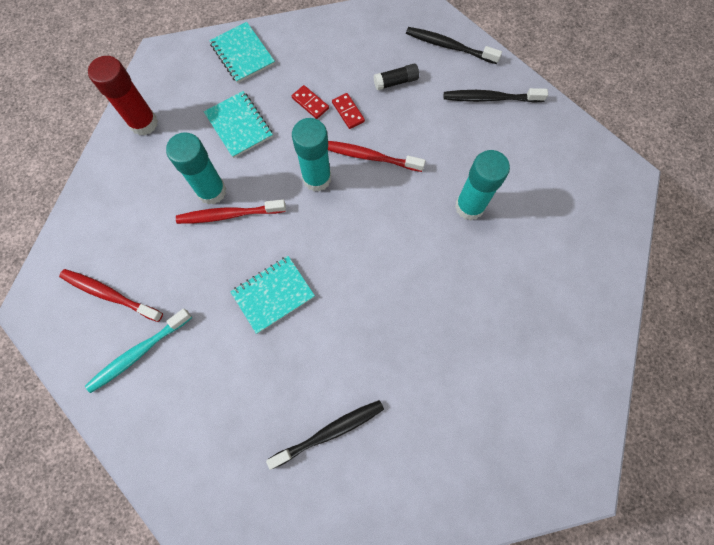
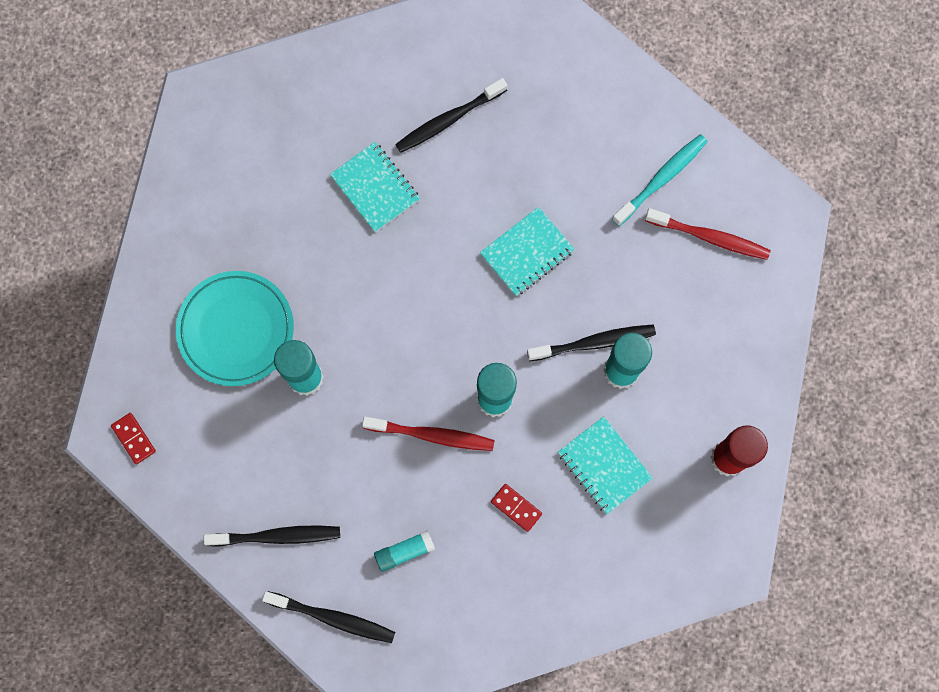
camera: 175 degrees right, 5 degrees up
(229, 215) = (594, 343): red toothbrush -> black toothbrush
(242, 54) = (620, 579): turquoise notebook -> turquoise notebook (375, 188)
(348, 112) = (464, 498): red domino -> red domino (133, 438)
(396, 82) = (404, 551): black glue stick -> turquoise glue stick
(529, 250) = (236, 330): none -> turquoise plate

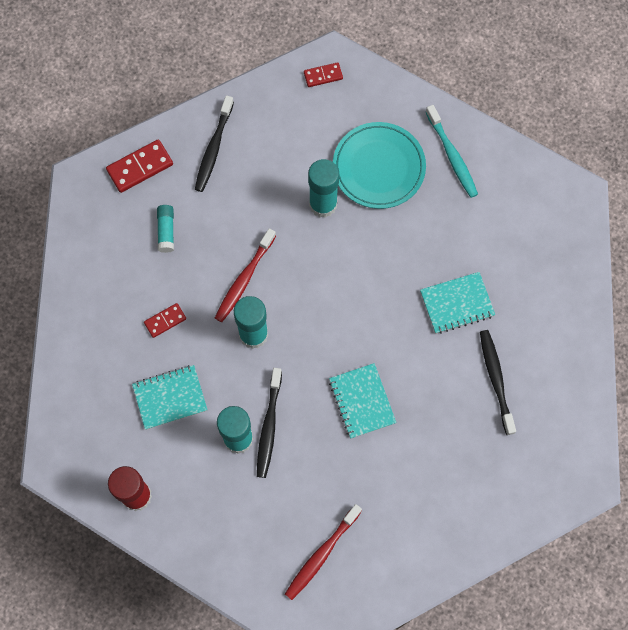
camera: 110 degrees right, 5 degrees down
(333, 618) = (140, 167): black toothbrush -> red domino
(661, 179) = (386, 534): turquoise toothbrush -> turquoise toothbrush (452, 156)

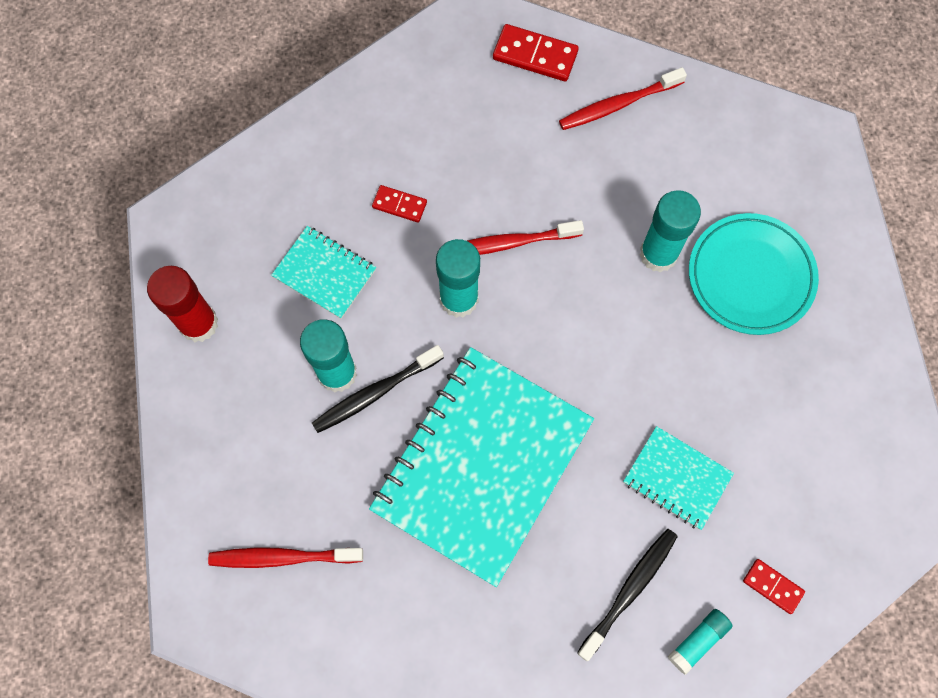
camera: 50 degrees right, 0 degrees up
(166, 231) = (492, 131): turquoise glue stick -> turquoise glue stick (698, 641)
(213, 148) = (618, 104): black toothbrush -> red toothbrush
(323, 75) = (796, 142): red domino -> red domino (773, 586)
(362, 401) = (482, 465): turquoise notebook -> turquoise notebook, size x2.17
(452, 156) = (836, 340): turquoise toothbrush -> none

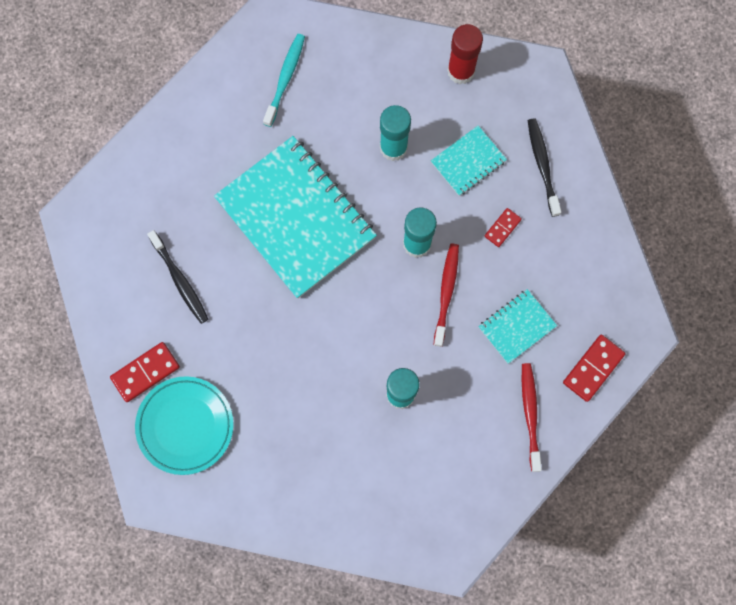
camera: 110 degrees right, 5 degrees up
(282, 557) = (285, 78): red toothbrush -> turquoise toothbrush
(375, 393) = (370, 167): black toothbrush -> black toothbrush (542, 165)
(677, 478) = (238, 340): turquoise notebook -> turquoise notebook (516, 326)
(698, 641) = (132, 310): turquoise glue stick -> none
(750, 276) = (359, 453): turquoise plate -> turquoise plate (185, 426)
(773, 586) = (145, 372): red domino -> red domino, size x1.63

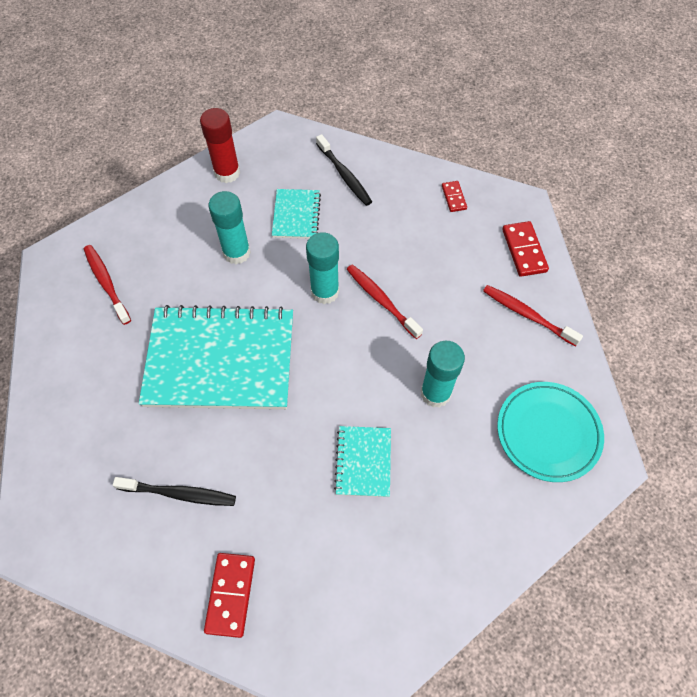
camera: 50 degrees left, 15 degrees down
(185, 426) = (312, 598): turquoise plate -> turquoise plate (548, 433)
(285, 78) = (106, 283): turquoise toothbrush -> red toothbrush
(502, 228) = (366, 230): red domino -> red domino (453, 197)
(516, 326) = (450, 274): turquoise notebook -> turquoise notebook (363, 462)
(542, 165) = (344, 175): black toothbrush -> black toothbrush turned 150 degrees counterclockwise

